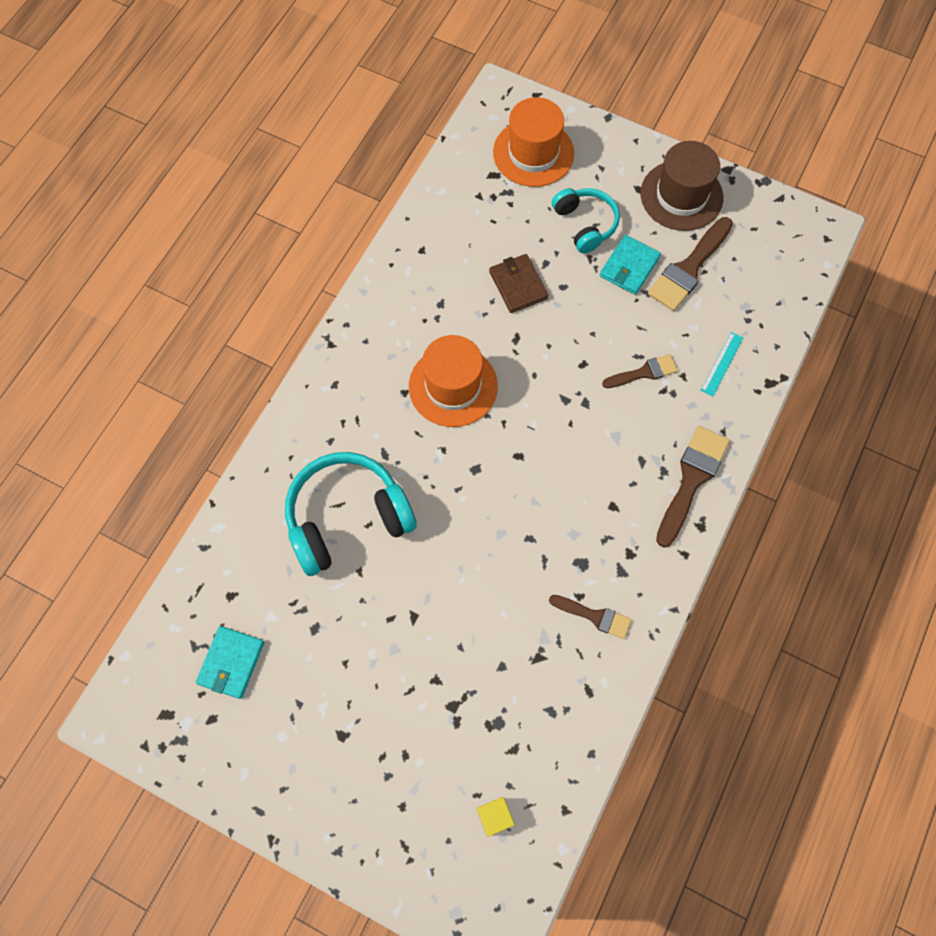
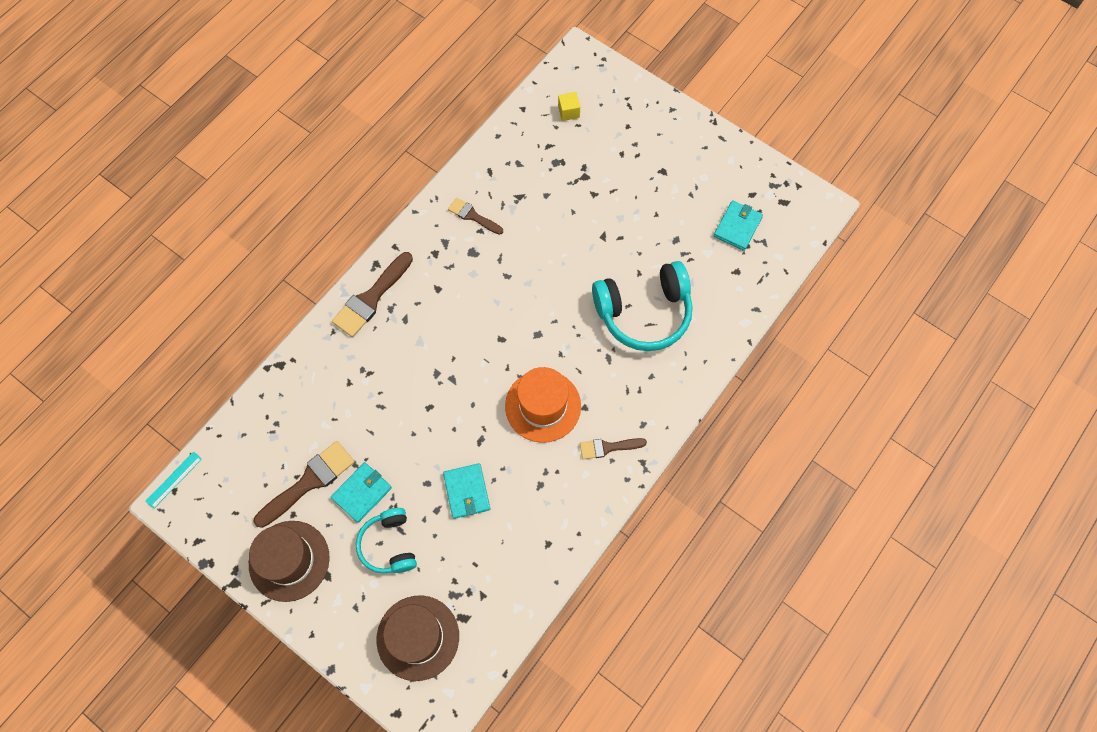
camera: 170 degrees left, 0 degrees up
(518, 285) = (467, 492): brown wallet -> turquoise wallet
(533, 153) = (418, 637): orange hat -> brown hat
(644, 372) = (380, 391): brown brush -> brown brush (608, 447)
(721, 364) = (313, 388): turquoise ruler -> turquoise ruler (174, 480)

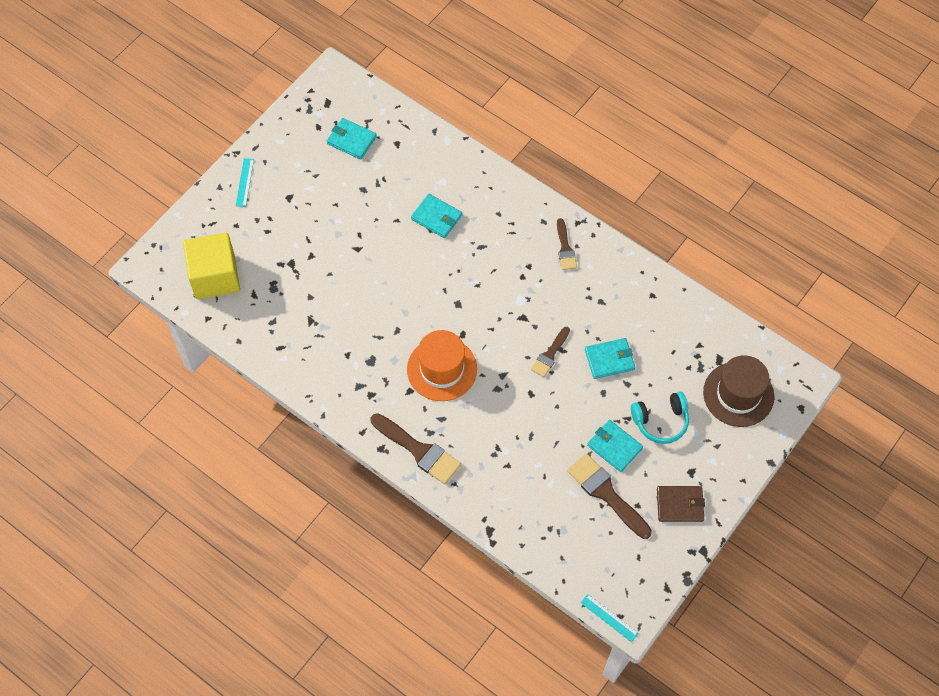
camera: 90 degrees left, 5 degrees down
(289, 560) = (680, 505): brown hat -> brown wallet
(473, 216) = (330, 361): brown brush -> brown brush (550, 354)
(543, 406) = (528, 299): orange hat -> orange hat (442, 369)
(568, 112) = (215, 276): yellow cube -> yellow cube, size x2.39
(644, 312) = (436, 217): turquoise headphones -> turquoise wallet
(678, 131) = (245, 182): none -> turquoise ruler

